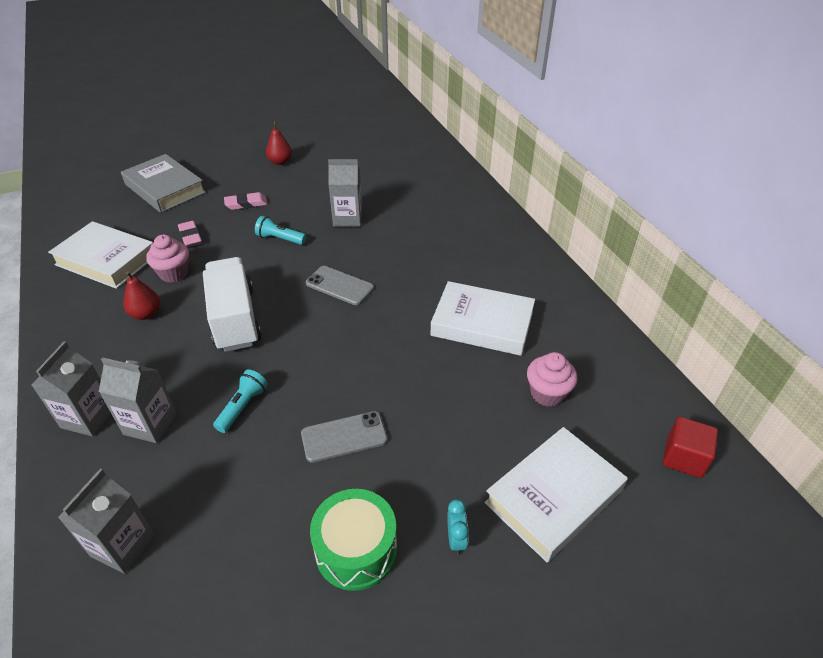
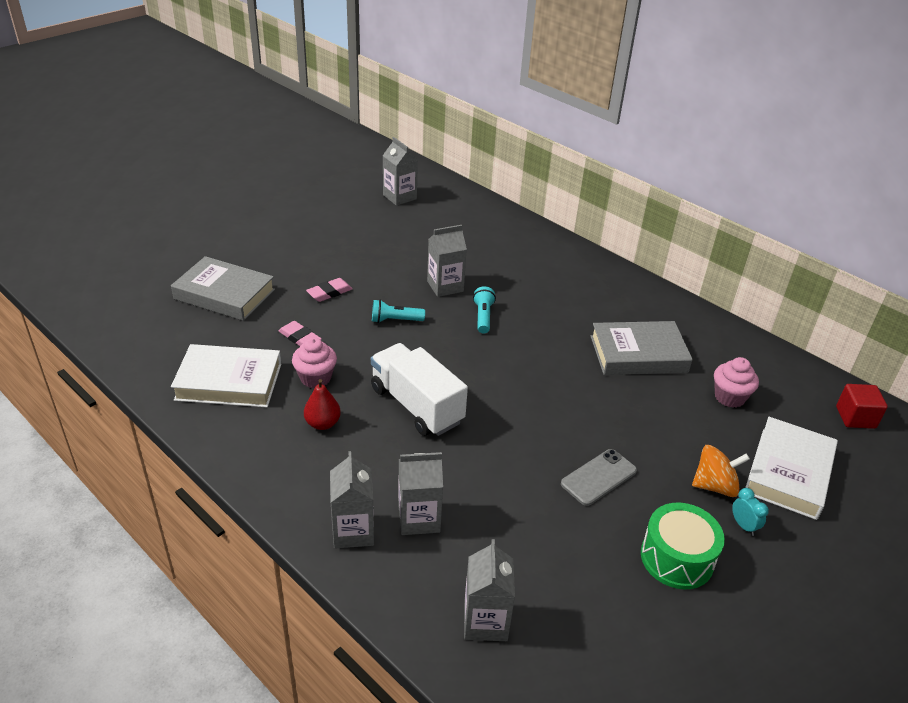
camera: 25 degrees left, 5 degrees down
(243, 407) = (491, 479): turquoise flashlight -> turquoise flashlight (483, 317)
(280, 162) = (328, 242): red pear -> none
(339, 286) = (489, 351): grey phone -> none
(371, 135) = (399, 197): none -> grey carton
(457, 484) = (714, 486): none -> orange spinning top
(482, 324) = (638, 354): white book -> grey book

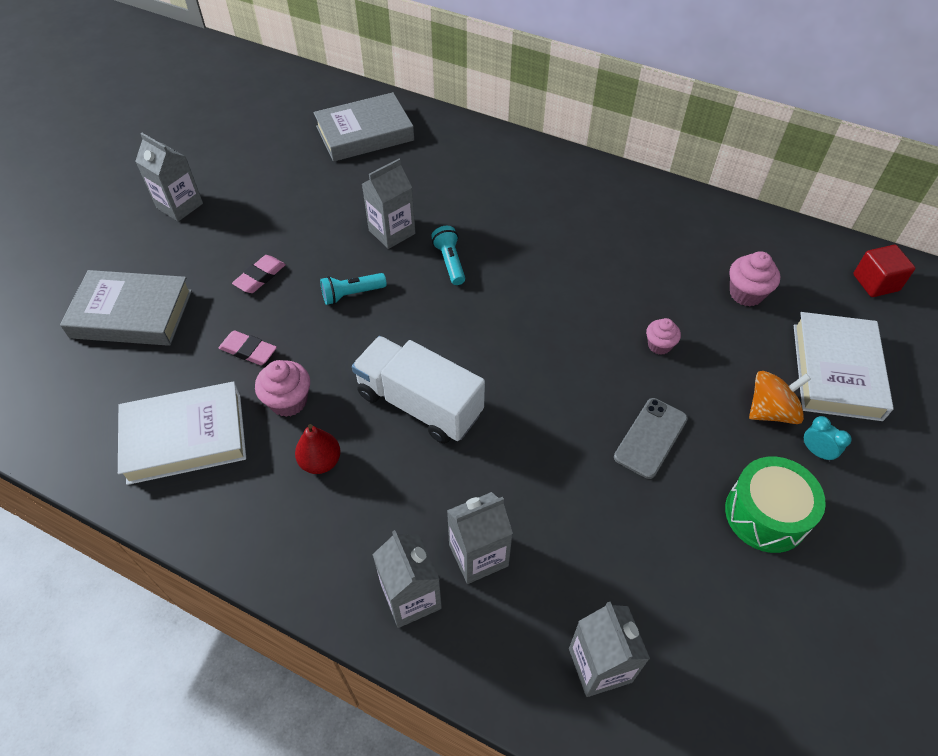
camera: 15 degrees left, 15 degrees up
(399, 197) = (293, 121): grey carton -> grey carton (179, 206)
(635, 415) = (659, 345): none -> pink cupcake
(638, 354) = (634, 265): grey book -> grey book (365, 133)

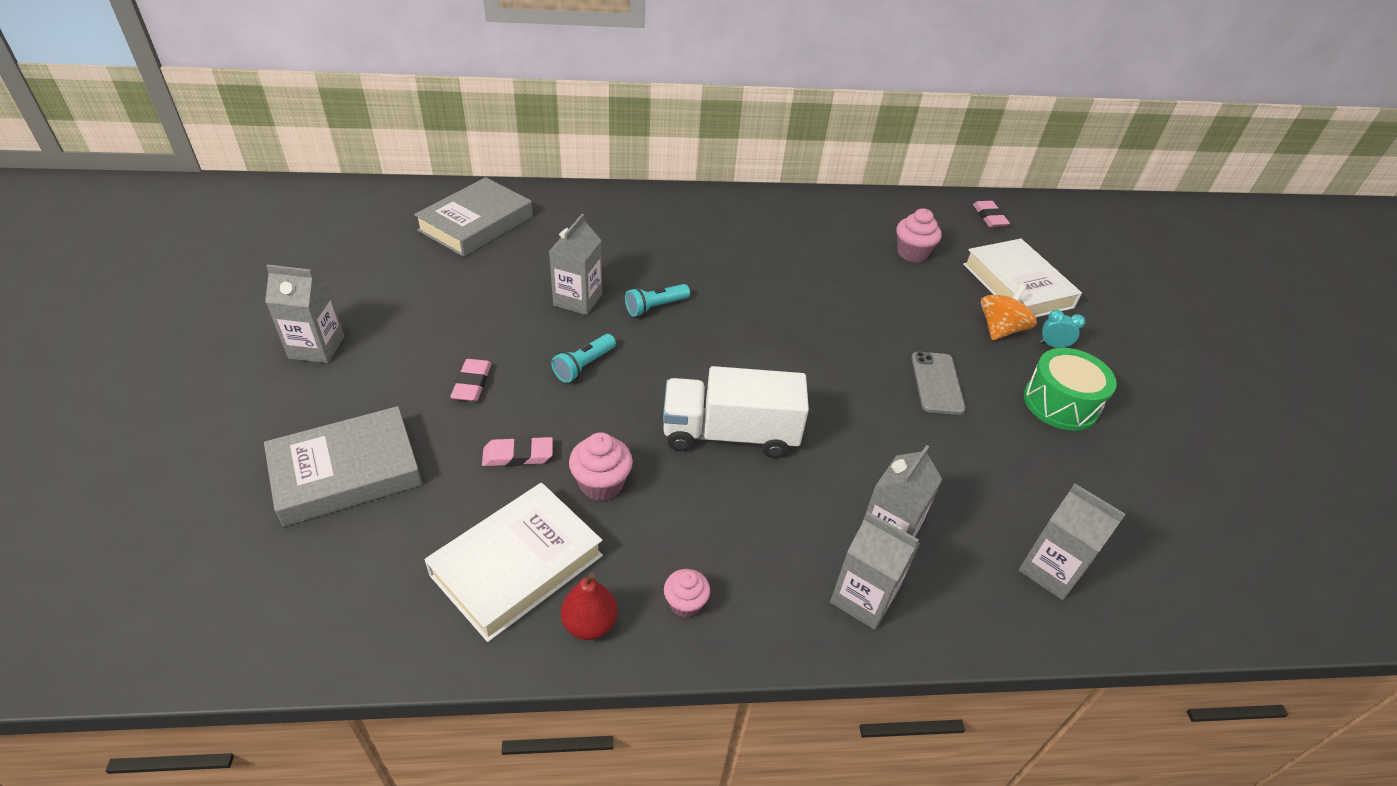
camera: 35 degrees left, 10 degrees down
(320, 462) = (680, 523): red pear -> red pear (589, 624)
(450, 262) = (655, 307): turquoise flashlight -> turquoise flashlight turned 75 degrees counterclockwise
(659, 345) = (883, 312): pink cupcake -> pink cupcake (685, 603)
(875, 283) = (989, 217): red cube -> pink eraser

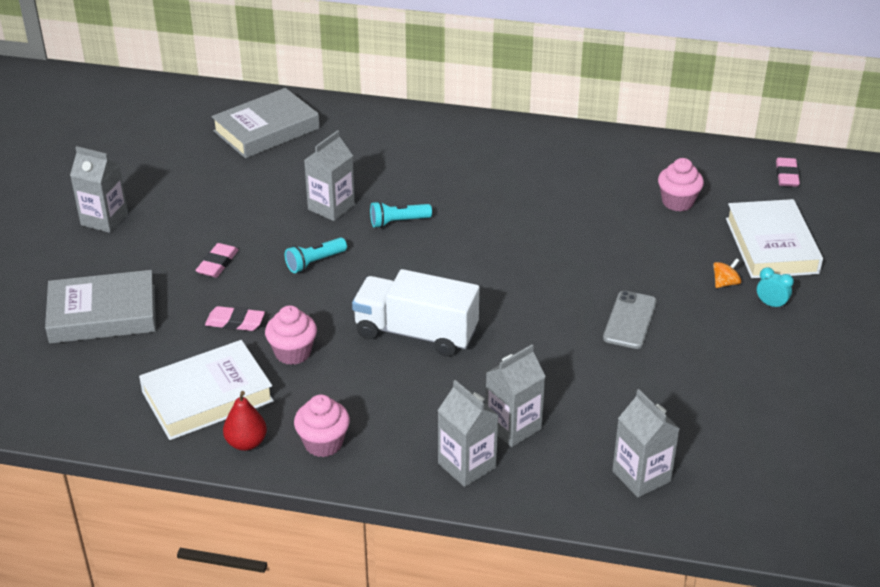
camera: 20 degrees right, 5 degrees down
(685, 603) = (323, 443): pink cupcake -> pink cupcake, size x1.51
(1000, 329) = (725, 283): orange spinning top -> orange spinning top, size x0.58
(1060, 403) = (742, 354): green drum -> none

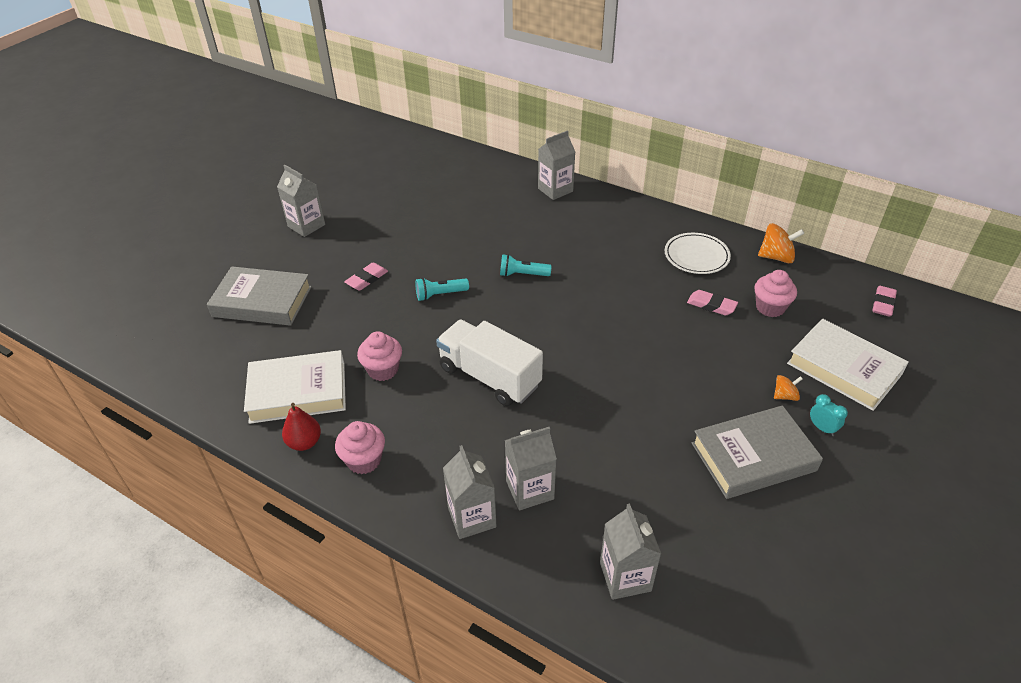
camera: 20 degrees right, 5 degrees up
(235, 322) = (353, 332): pink eraser -> pink eraser (711, 305)
(266, 130) = (460, 178): grey book -> grey book (753, 457)
(331, 207) = (476, 251): grey carton -> grey carton (555, 190)
(580, 165) = (696, 256): none -> white plate
(630, 320) = (681, 411): grey phone -> none
(664, 150) = (776, 257): none -> orange spinning top
(771, 245) = (844, 369): white book -> white book turned 60 degrees counterclockwise

